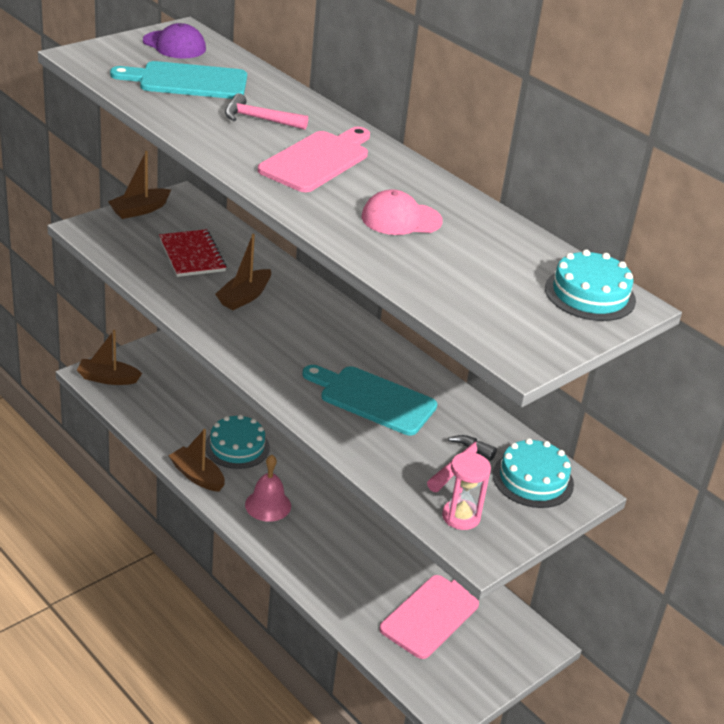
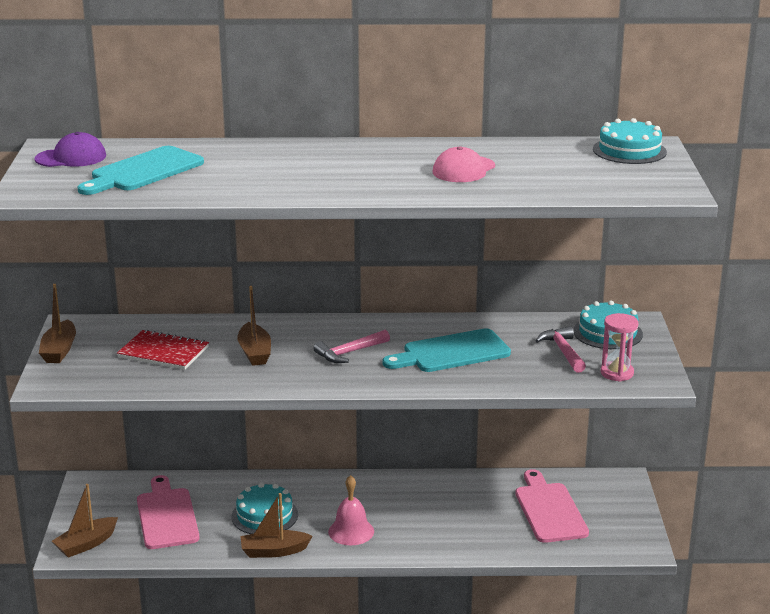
camera: 45 degrees left, 10 degrees down
(259, 119) = (248, 167): pink hammer -> pink hammer (349, 353)
(317, 160) = (342, 168): pink cutting board -> pink cutting board (166, 516)

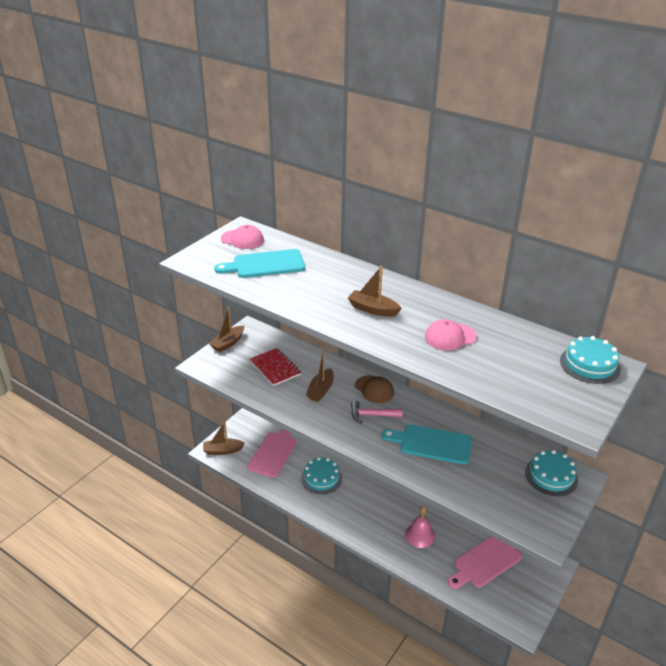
camera: 35 degrees right, 10 degrees up
(71, 157) = (242, 239): purple cap -> pink cap
(274, 551) = (306, 505): brown boat -> brown boat (373, 309)
(322, 329) = (374, 389): none -> brown cap
(351, 531) = (357, 514): pink bell -> pink bell (420, 535)
(549, 510) = (485, 562): pink cutting board -> pink cutting board turned 150 degrees counterclockwise
(563, 351) = (504, 477): pink hammer -> none
(617, 373) = (523, 515): pink hourglass -> none

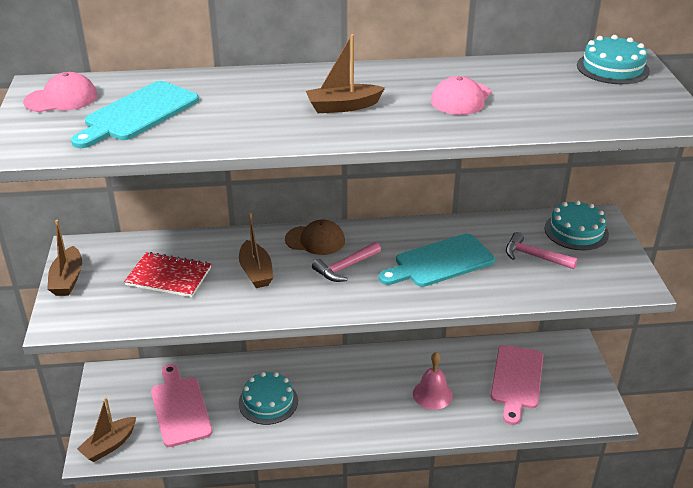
camera: 40 degrees left, 0 degrees up
(498, 475) = (534, 256): none -> pink hammer

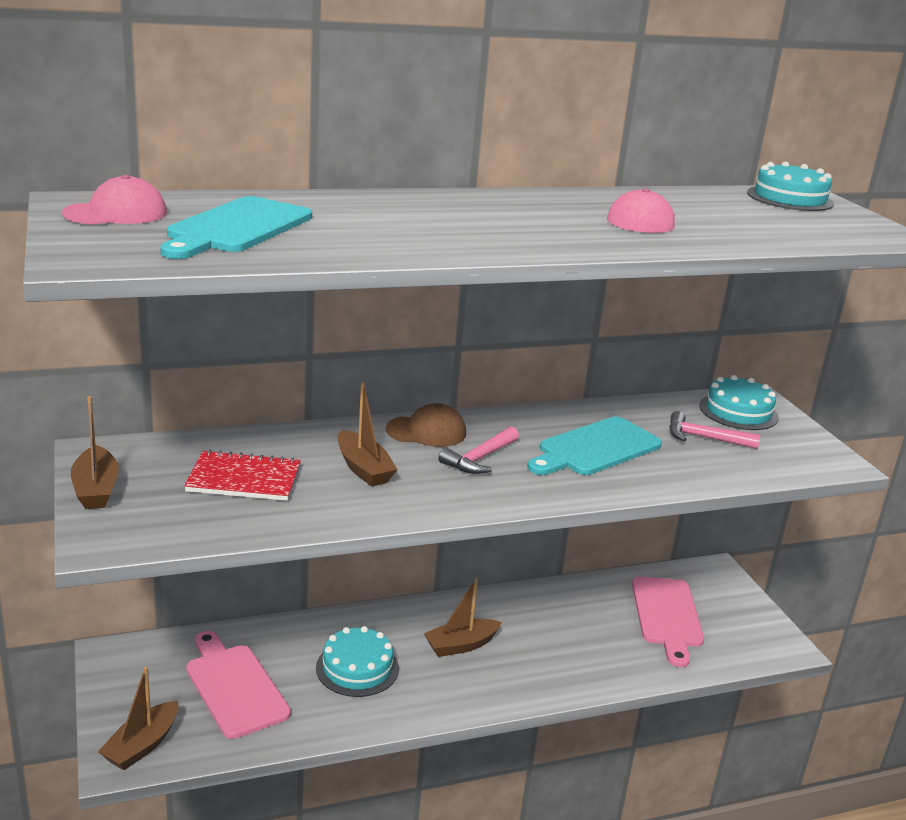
camera: 15 degrees left, 10 degrees down
(343, 106) = (505, 224): brown boat -> brown boat (461, 645)
(432, 394) = (570, 640): pink bell -> none

